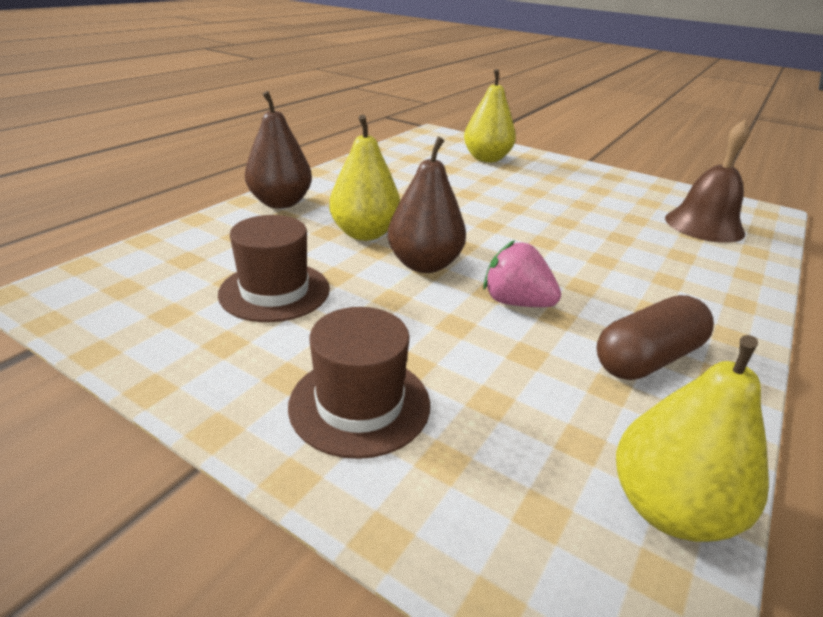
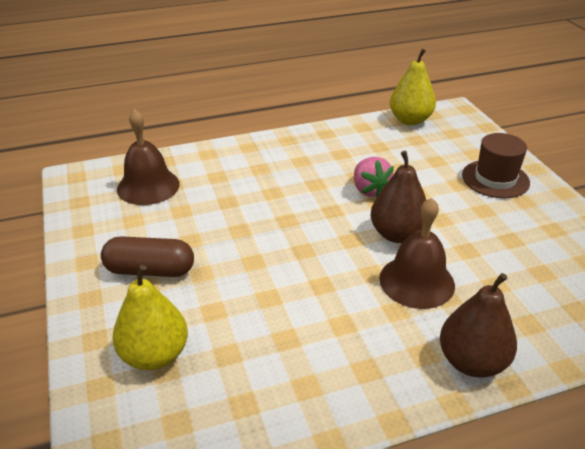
camera: 140 degrees left, 5 degrees up
(274, 291) = (514, 252): brown hat -> none
(365, 233) = (416, 281): yellow pear -> brown bell
(647, 358) = (345, 147): brown capsule -> brown capsule (150, 270)

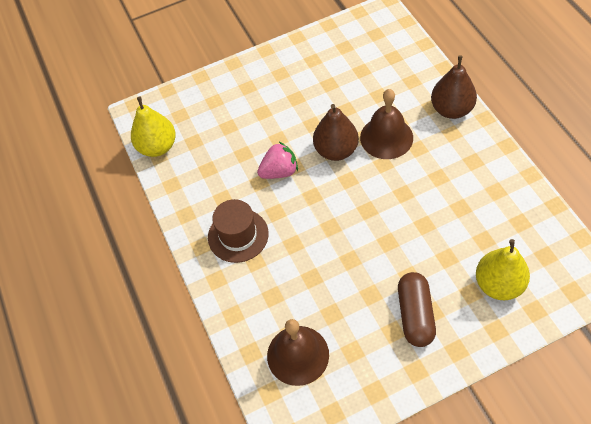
camera: 90 degrees left, 20 degrees up
(495, 179) = (252, 89): brown hat -> brown hat (238, 235)

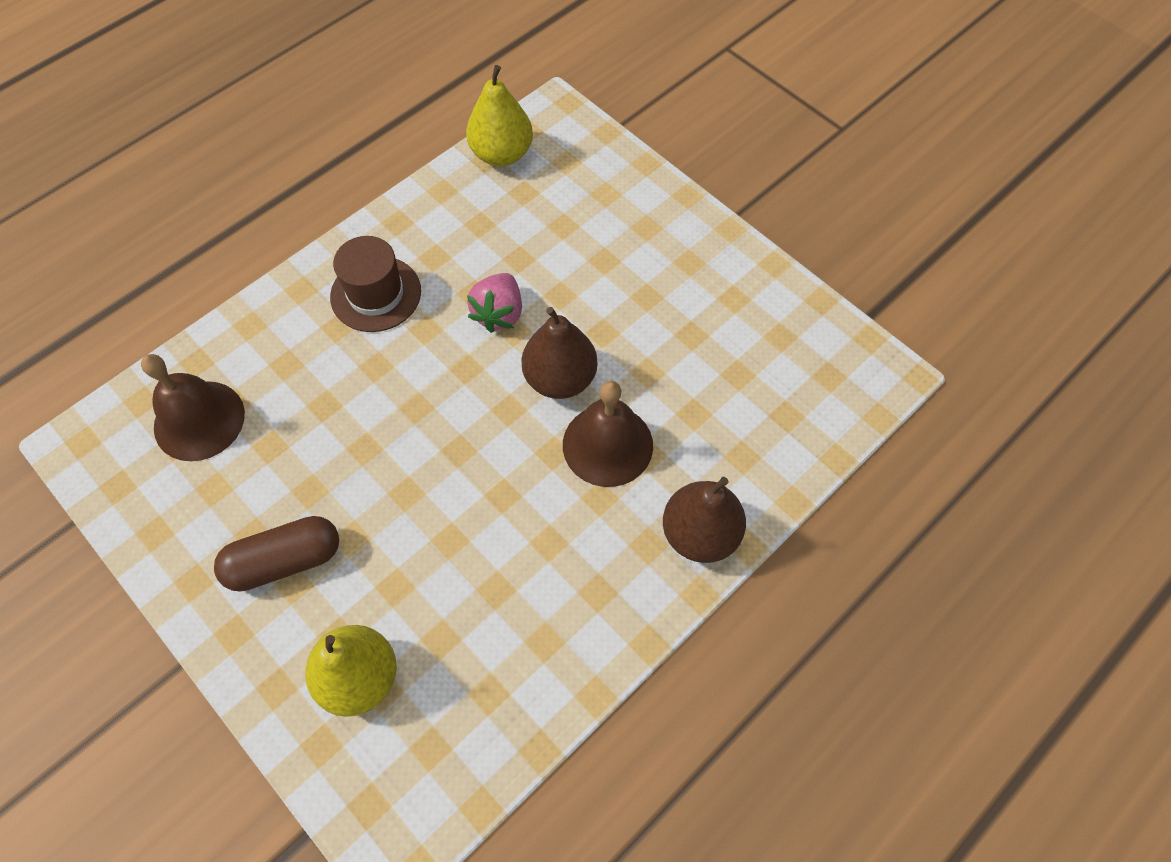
camera: 65 degrees right, 5 degrees up
(279, 171) = (499, 313): pink strawberry -> pink strawberry turned 60 degrees clockwise

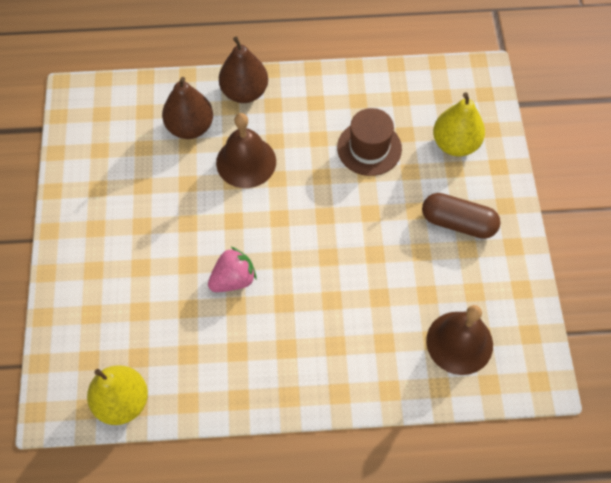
camera: 140 degrees left, 0 degrees up
(376, 294) = (294, 351): brown hat -> brown hat (369, 148)
(560, 378) = (236, 214): brown pear -> brown pear (190, 127)

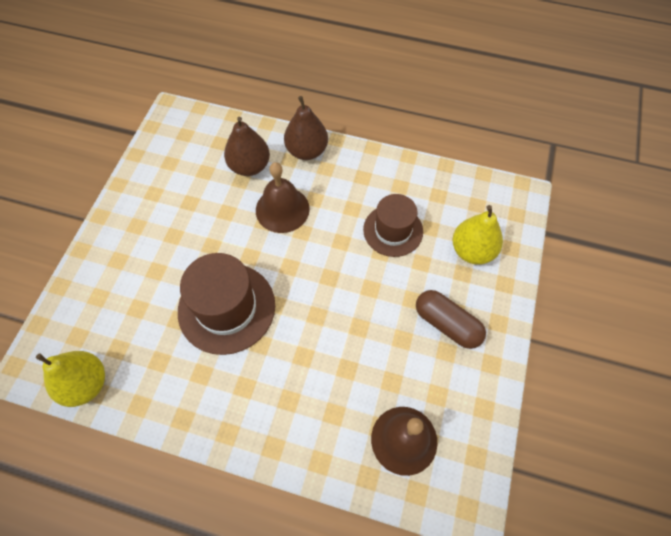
camera: 20 degrees right, 0 degrees up
(233, 279) = (226, 308): pink strawberry -> brown hat

